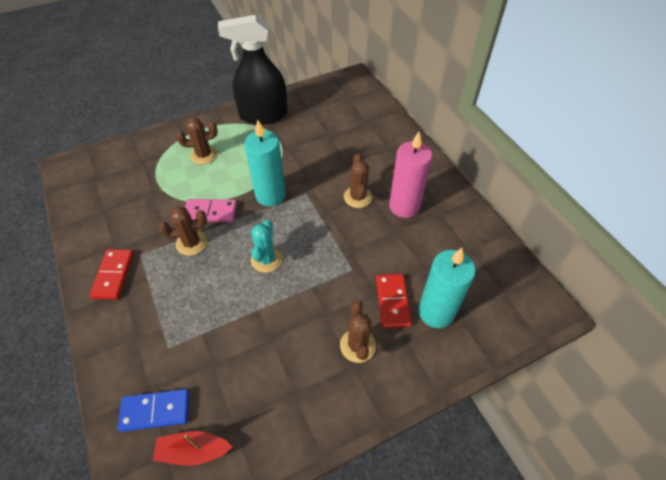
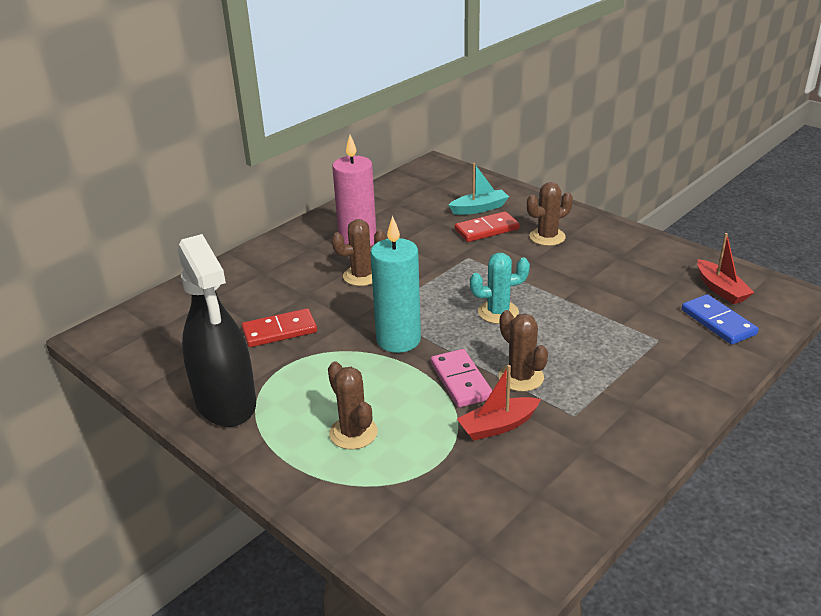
camera: 110 degrees left, 20 degrees down
(113, 275) = (622, 424): red domino -> red domino (279, 331)
(161, 215) = (498, 426): none -> red boat
(436, 312) = (479, 208): turquoise candle -> turquoise boat

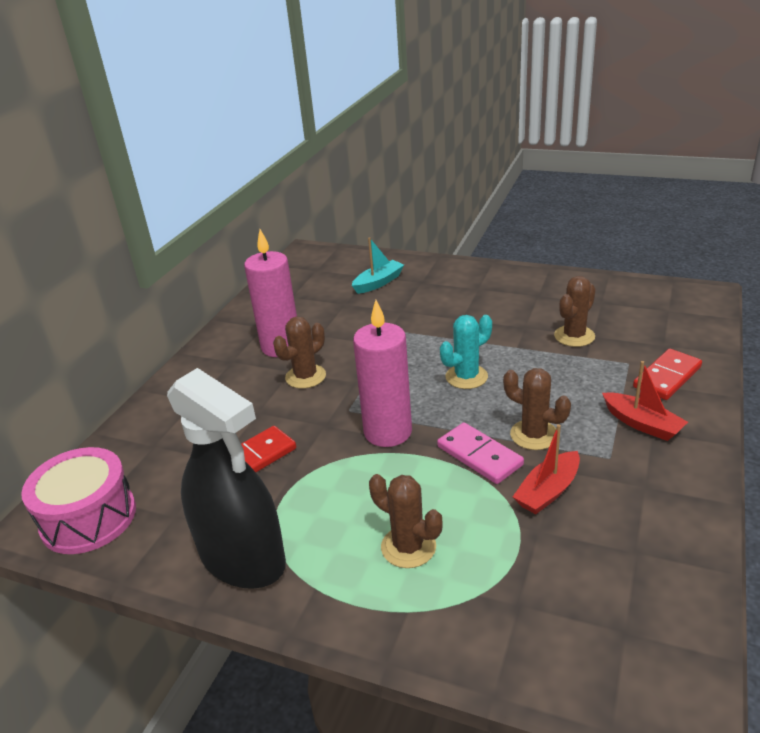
camera: 20 degrees left, 0 degrees up
(136, 340) = (88, 518): none -> pink drum
(398, 340) = (388, 432): turquoise candle -> pink candle
(486, 230) = (399, 301): red domino -> red domino (667, 377)
(547, 237) = (460, 294): brown cactus -> brown cactus (574, 336)
(718, 322) = (665, 333): blue domino -> none
(720, 289) = (644, 303): red boat -> red boat (642, 424)

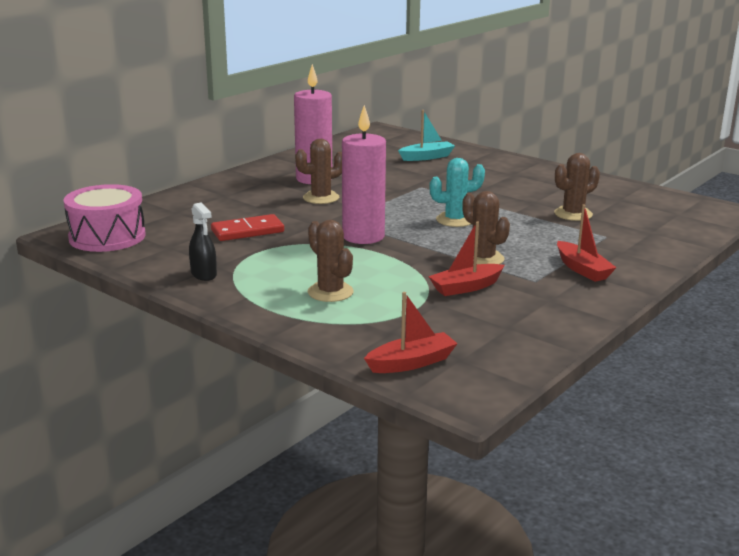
camera: 15 degrees right, 10 degrees down
(242, 558) = (204, 274): black spray bottle -> black spray bottle, size x0.42
(479, 456) = (426, 261): pink domino -> none
(578, 659) = (411, 363): none -> red boat
(667, 377) = (633, 249): red domino -> none

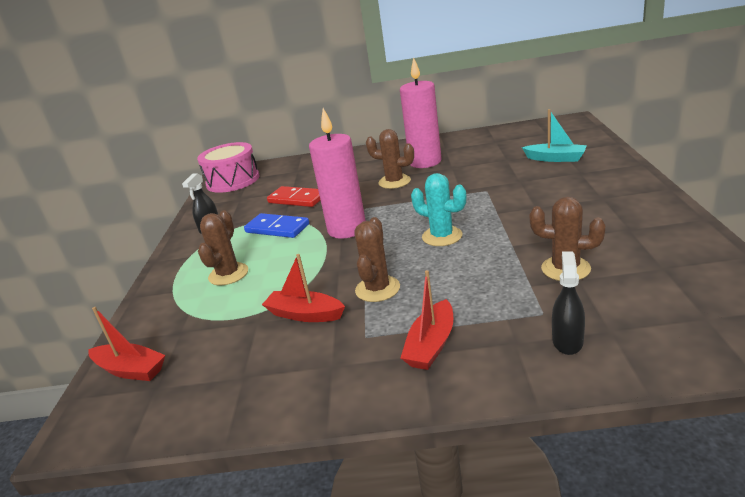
camera: 55 degrees right, 5 degrees up
(289, 254) = (277, 228): none -> blue domino
(642, 243) = (567, 341): none -> black spray bottle

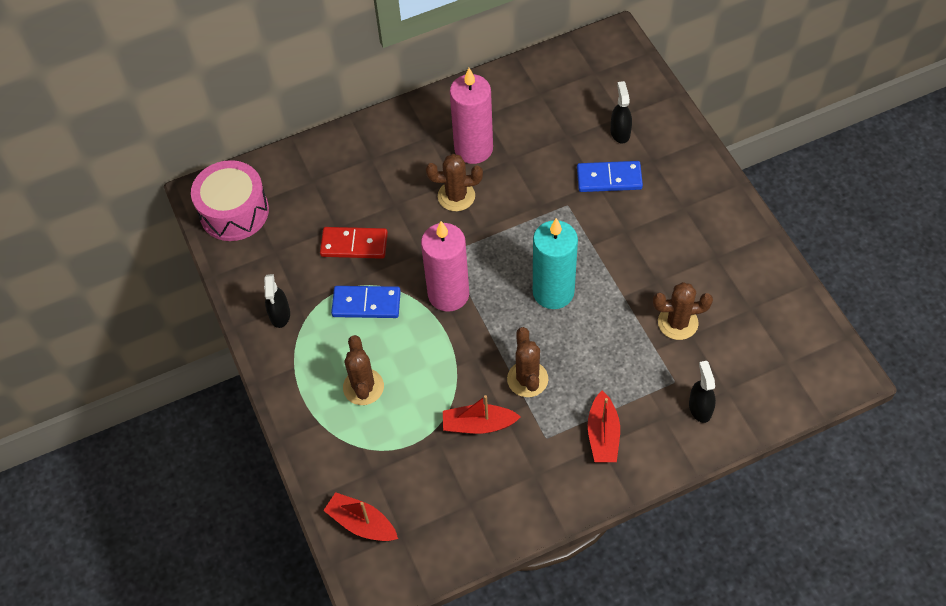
camera: 25 degrees left, 30 degrees up
(130, 370) = (362, 523): red boat -> red boat turned 150 degrees counterclockwise
(442, 236) = (553, 292): turquoise cactus -> turquoise candle
(533, 179) = (609, 178): none -> blue domino
(555, 158) = (620, 132): turquoise boat -> black spray bottle

